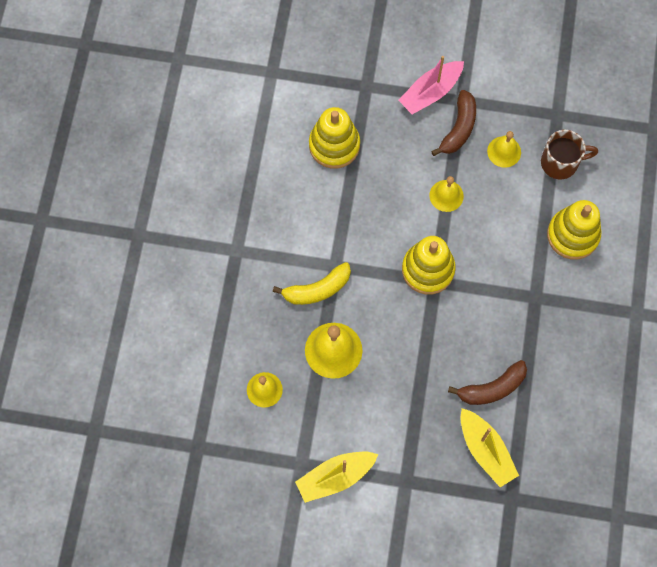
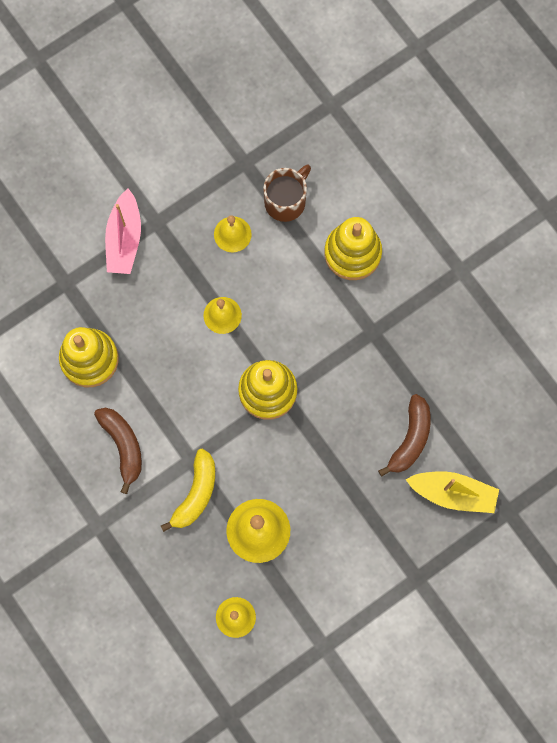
camera: 45 degrees left, 5 degrees up
(335, 477) = (360, 630): yellow boat -> none
(459, 128) = (177, 248): brown banana -> brown banana (123, 446)

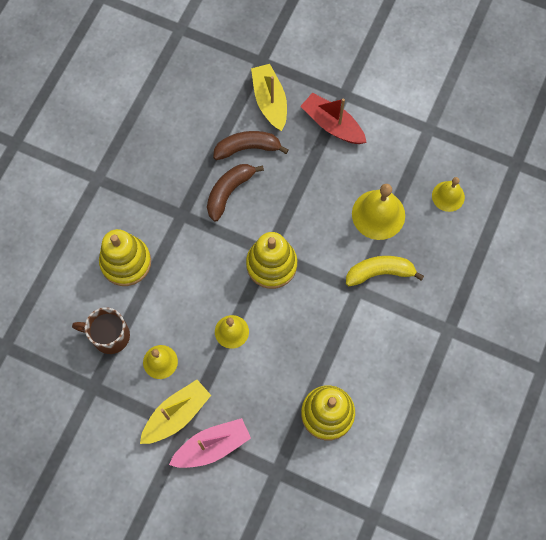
camera: 120 degrees left, 5 degrees down
(123, 446) = (378, 346): brown banana -> brown banana (229, 192)
(173, 223) = (176, 414): none -> yellow boat
(387, 544) = (332, 125): none -> red boat

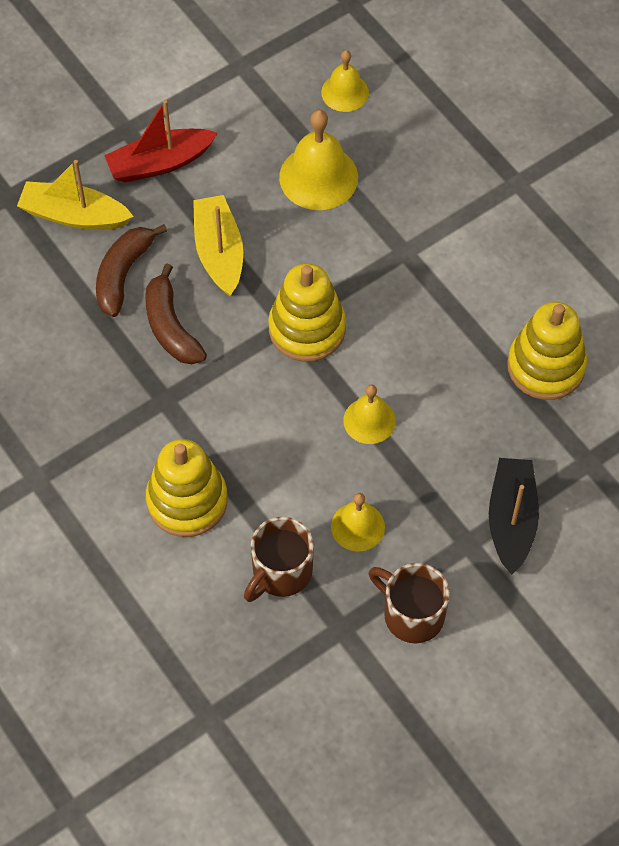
camera: 60 degrees left, 10 degrees down
(121, 421) = (411, 614): none -> brown mug
(176, 414) = (443, 542): yellow boat -> yellow boat (219, 252)
(212, 446) = (511, 520): pink boat -> black boat
(380, 272) = (397, 215): yellow banana -> none

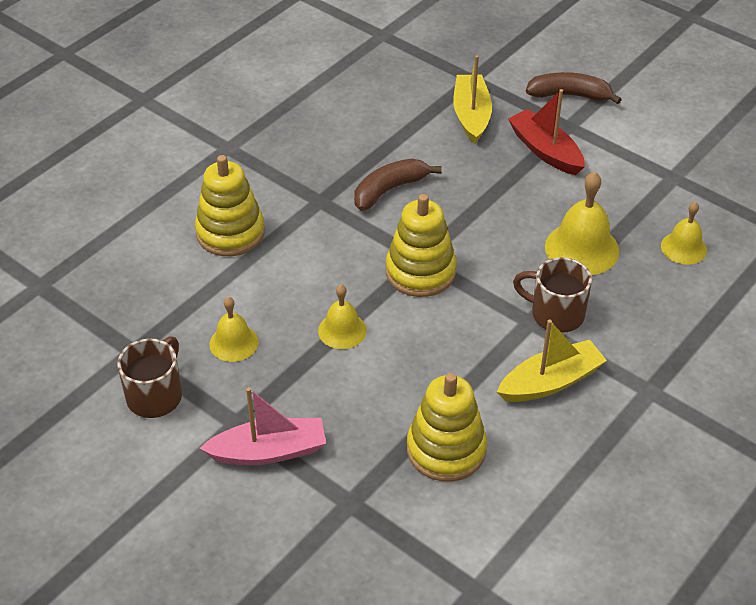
camera: 75 degrees right, 15 degrees down
(123, 274) = (428, 153): brown banana -> brown banana (569, 95)
(219, 252) = (474, 203): yellow boat -> yellow boat (550, 382)
(280, 572) = (178, 302): brown mug -> brown mug (555, 314)
(511, 520) = (269, 451): black boat -> pink boat

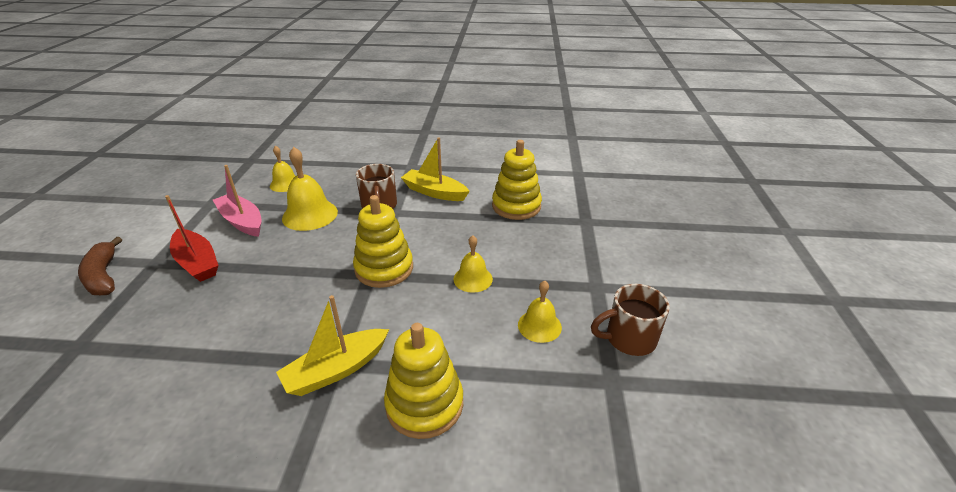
camera: 125 degrees left, 10 degrees down
(269, 451) = (596, 263): pink boat -> pink boat (242, 221)
(389, 190) = (294, 325): brown banana -> none
(471, 115) = (152, 321): yellow boat -> yellow boat (336, 370)
(545, 151) = (197, 263): red boat -> red boat turned 60 degrees counterclockwise

